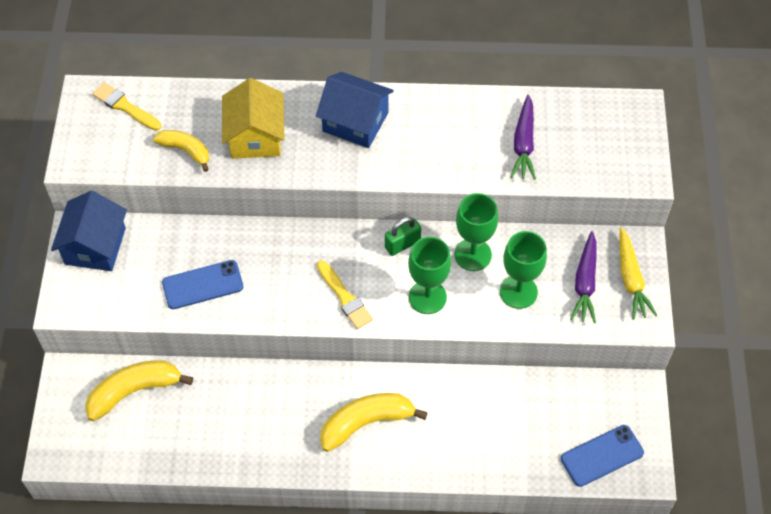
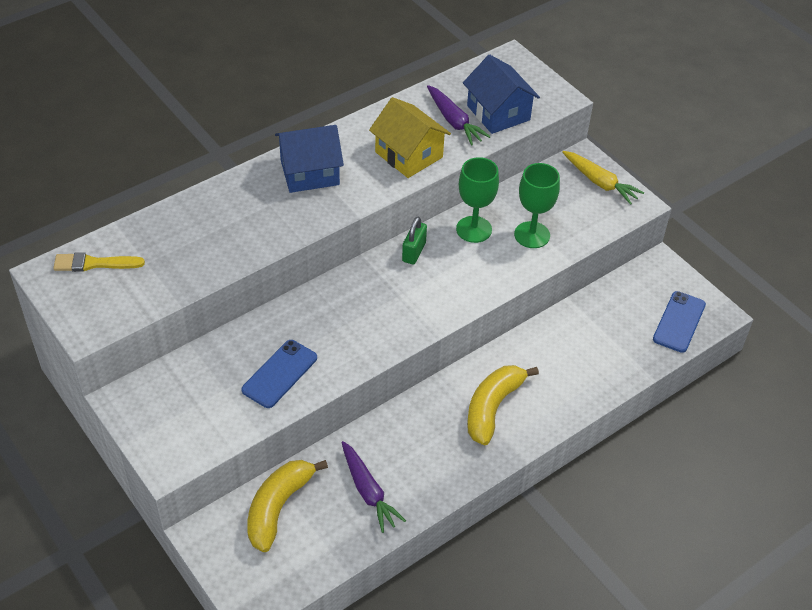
camera: 40 degrees left, 10 degrees down
(95, 246) = (151, 401): blue house -> blue house (498, 113)
(186, 150) = (185, 267): yellow banana -> none
(255, 136) = (236, 225): yellow house -> yellow house (409, 155)
(345, 297) = (406, 314): yellow brush -> none
(427, 297) = (470, 277): green goblet -> none
(585, 283) = (572, 202): purple carrot -> purple carrot (368, 491)

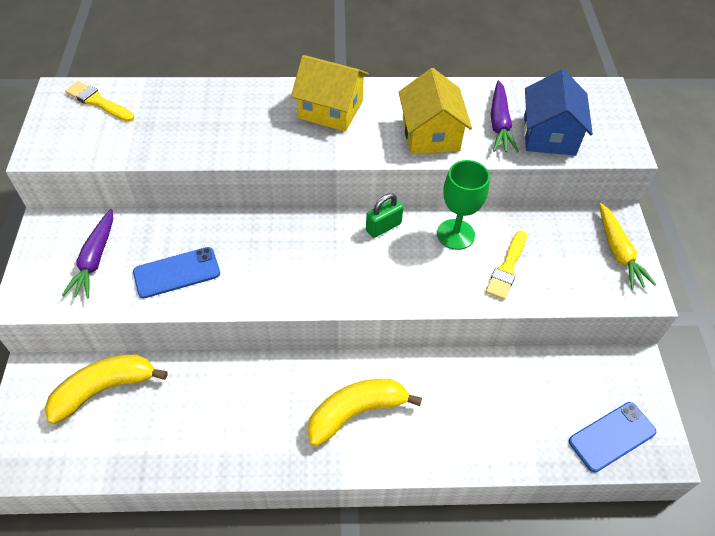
camera: 35 degrees right, 5 degrees up
(310, 172) = (330, 109): blue house -> yellow house
(368, 491) = (184, 422): purple carrot -> purple carrot (95, 259)
(532, 235) = (507, 268): green goblet -> yellow brush

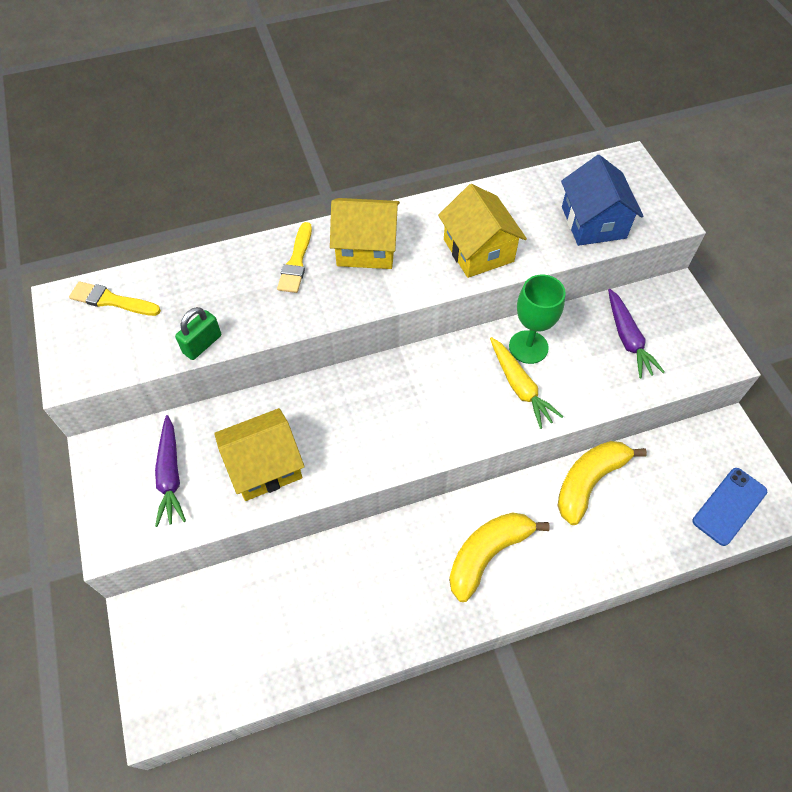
camera: 15 degrees left, 5 degrees up
(104, 389) = (225, 608): yellow banana -> yellow banana (589, 482)
(177, 273) = (264, 466): blue phone -> yellow house
(383, 227) = (455, 358): green padlock -> green padlock (202, 344)
(499, 124) = (541, 222): purple carrot -> purple carrot (627, 339)
(507, 268) = (590, 369): yellow brush -> yellow brush (296, 261)
(618, 252) = (686, 324): yellow carrot -> yellow carrot (520, 387)

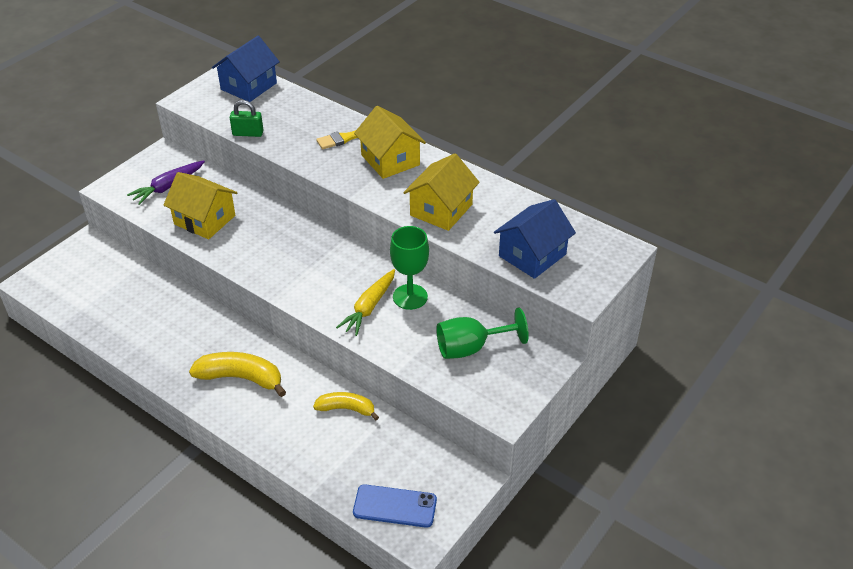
camera: 55 degrees right, 15 degrees down
(112, 300) = (248, 86): yellow brush -> blue house
(589, 482) = (346, 409): yellow banana -> yellow banana, size x0.64
(627, 339) = (471, 348): purple carrot -> green goblet

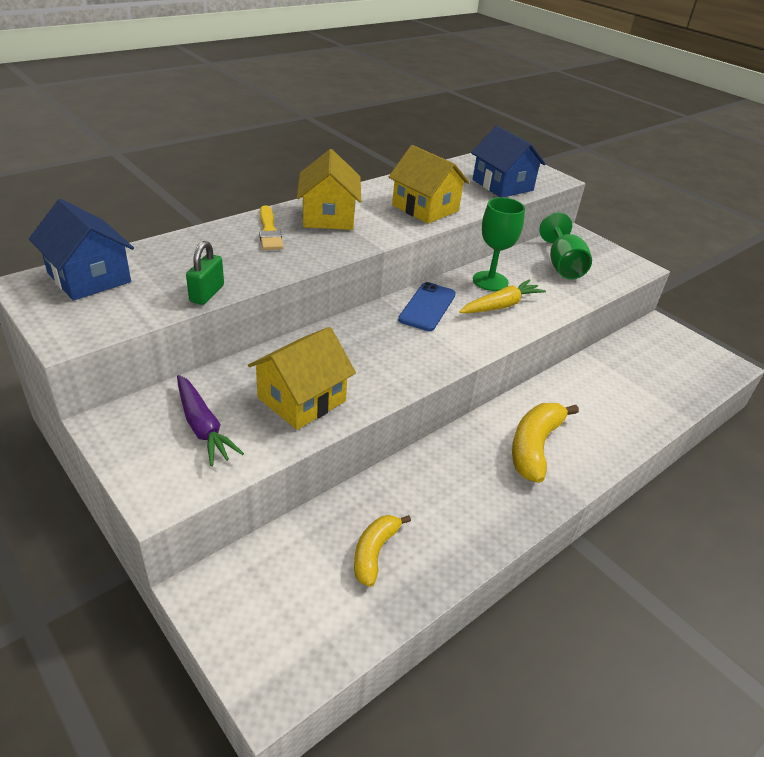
camera: 80 degrees left, 5 degrees down
(346, 409) = (583, 378): yellow banana -> yellow banana (374, 552)
(369, 307) = (501, 305): yellow carrot -> yellow carrot turned 75 degrees counterclockwise
(390, 160) = (328, 216): yellow house -> yellow house turned 75 degrees counterclockwise
(395, 506) = (697, 371): blue phone -> blue phone (427, 307)

